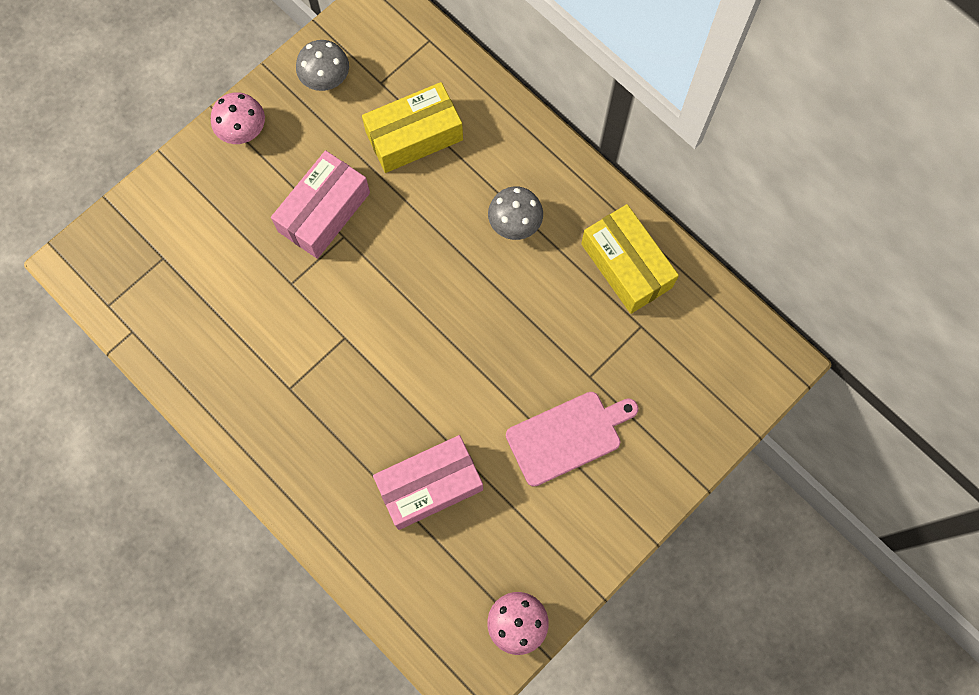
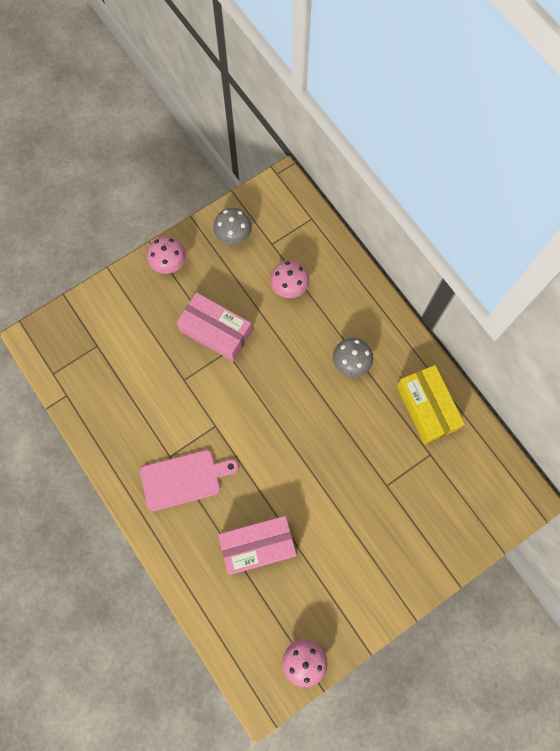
camera: 10 degrees right, 0 degrees up
(324, 212) = (216, 331): pink box -> pink box turned 75 degrees clockwise
(414, 136) = (289, 286): yellow box -> pink mushroom
(568, 436) = (363, 527): pink cutting board -> pink cutting board (184, 479)

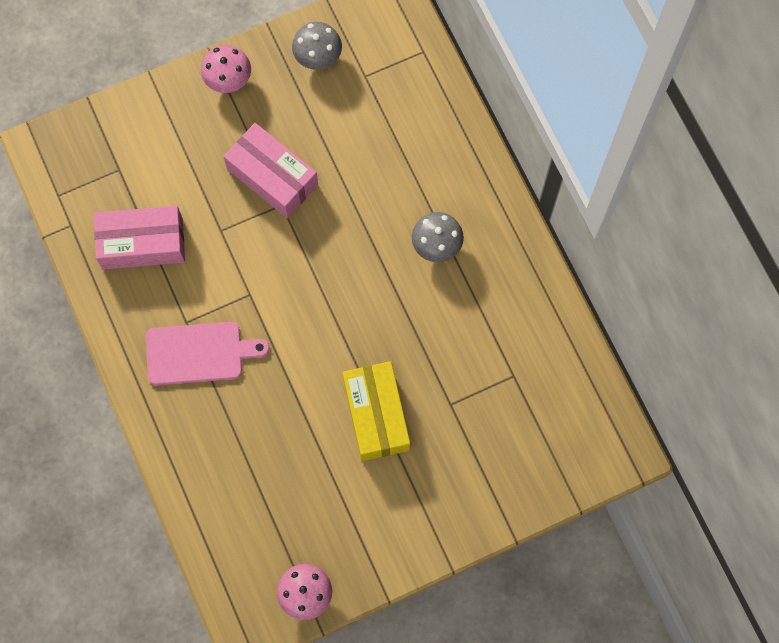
camera: 10 degrees right, 0 degrees up
(258, 546) = (275, 449): pink box -> pink box (142, 243)
(289, 286) = (377, 135): pink mushroom -> none
(426, 407) = (521, 317): yellow box -> yellow box (376, 415)

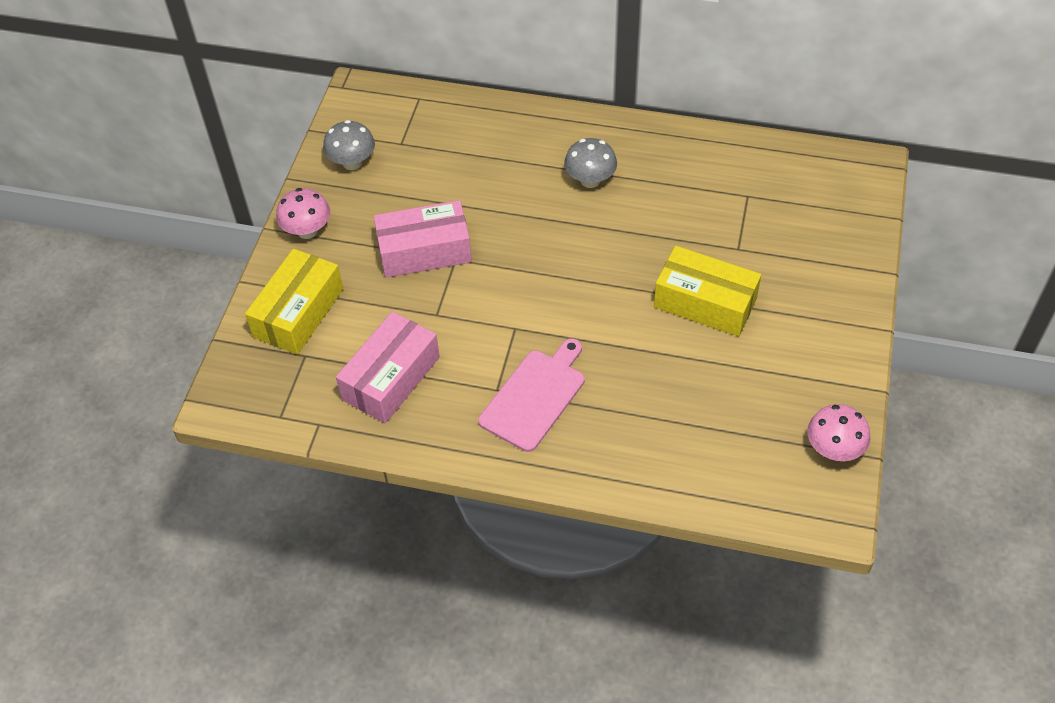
camera: 50 degrees left, 20 degrees down
(151, 135) = (298, 313): none -> yellow box

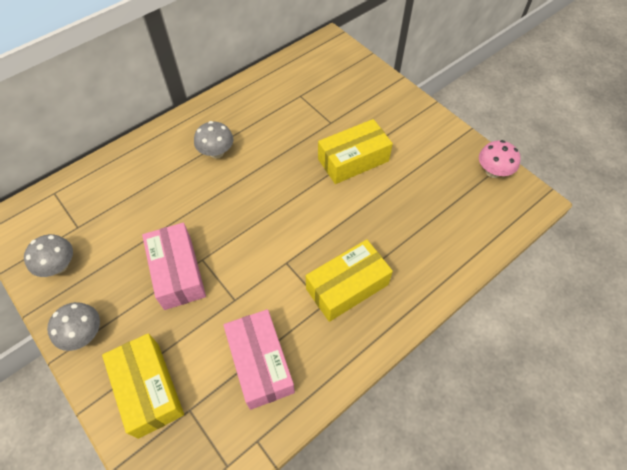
camera: 55 degrees left, 5 degrees up
(307, 231) = (84, 334): pink mushroom -> grey mushroom
(424, 251) = (177, 272): pink box -> pink box turned 45 degrees counterclockwise
(535, 396) = (347, 286): pink cutting board -> yellow box

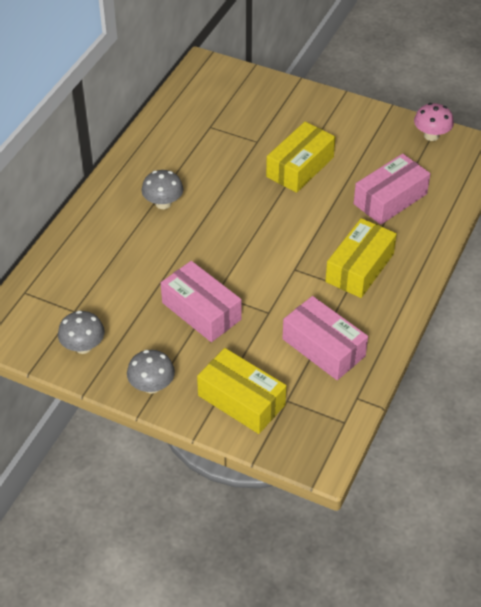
camera: 25 degrees left, 10 degrees down
(417, 223) = (390, 199): none -> pink box

